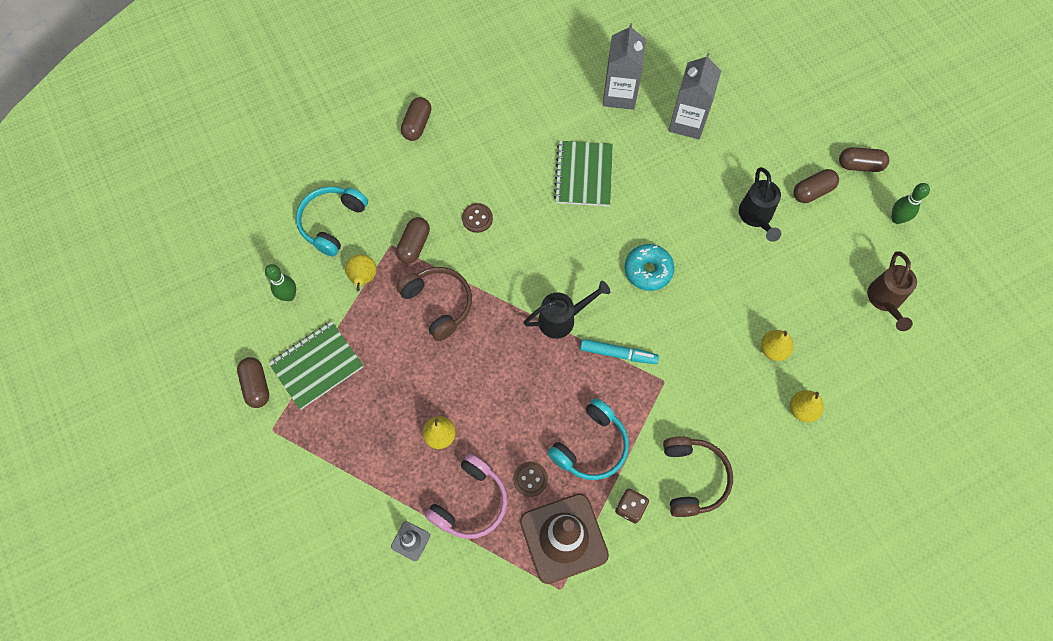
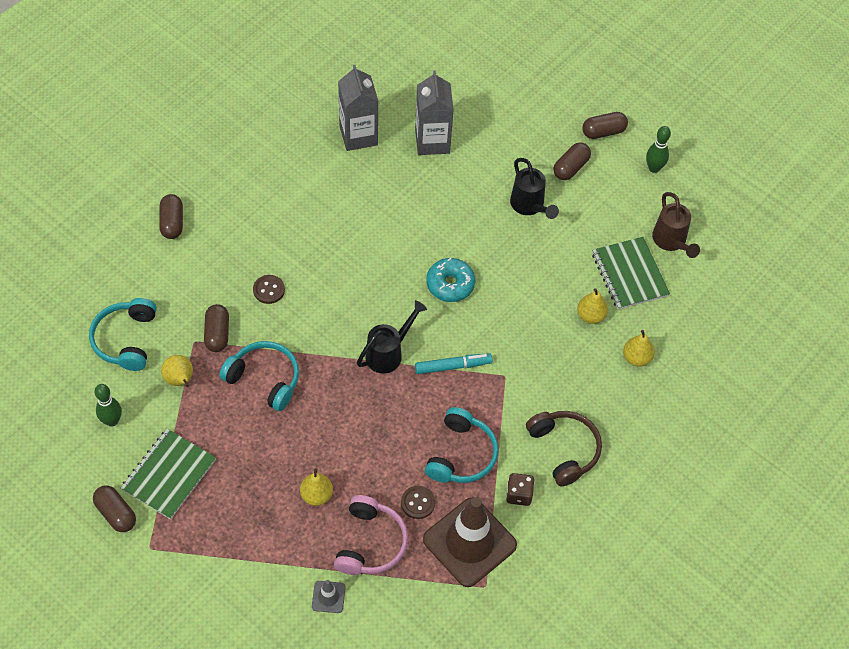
camera: 25 degrees left, 10 degrees down
(438, 304) = (264, 379): brown headphones -> turquoise headphones
(583, 175) = (354, 218): green notebook -> green notebook (629, 274)

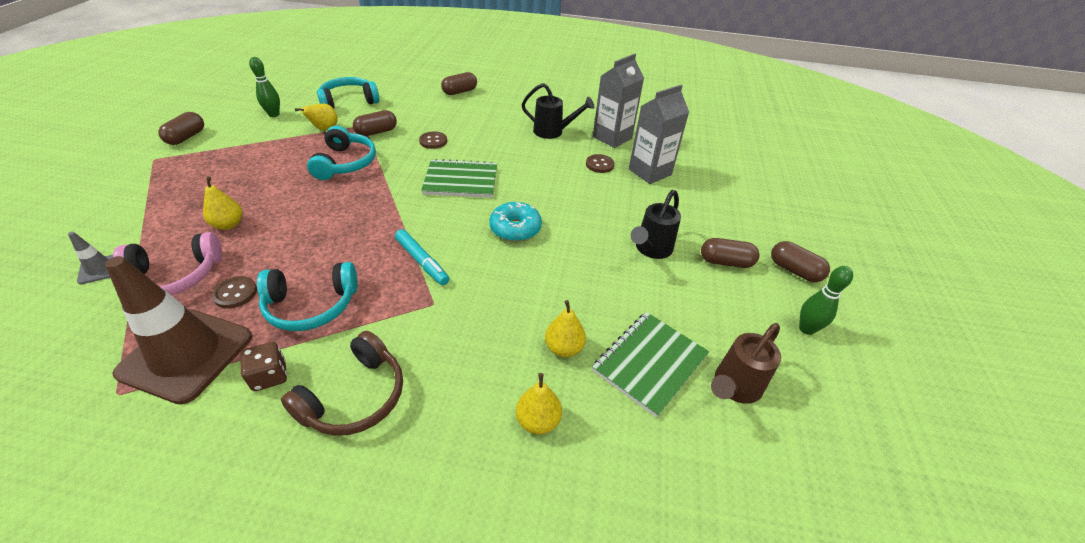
camera: 60 degrees right, 15 degrees down
(169, 475) = (230, 148): green notebook -> green notebook (461, 180)
(388, 353) = (411, 217): black watering can -> black watering can (553, 132)
(397, 173) = (599, 165): none -> brown button

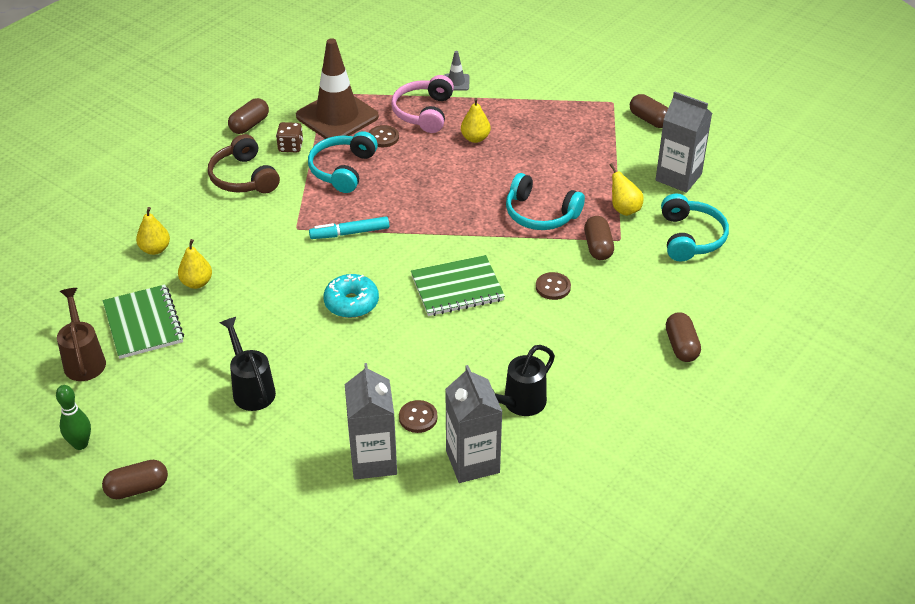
camera: 120 degrees right, 0 degrees up
(274, 114) = (678, 177): green bowling pin -> grey carton
(461, 180) = (457, 288): green notebook -> green notebook turned 45 degrees clockwise
(725, 262) = (191, 438): brown capsule -> brown capsule (249, 125)

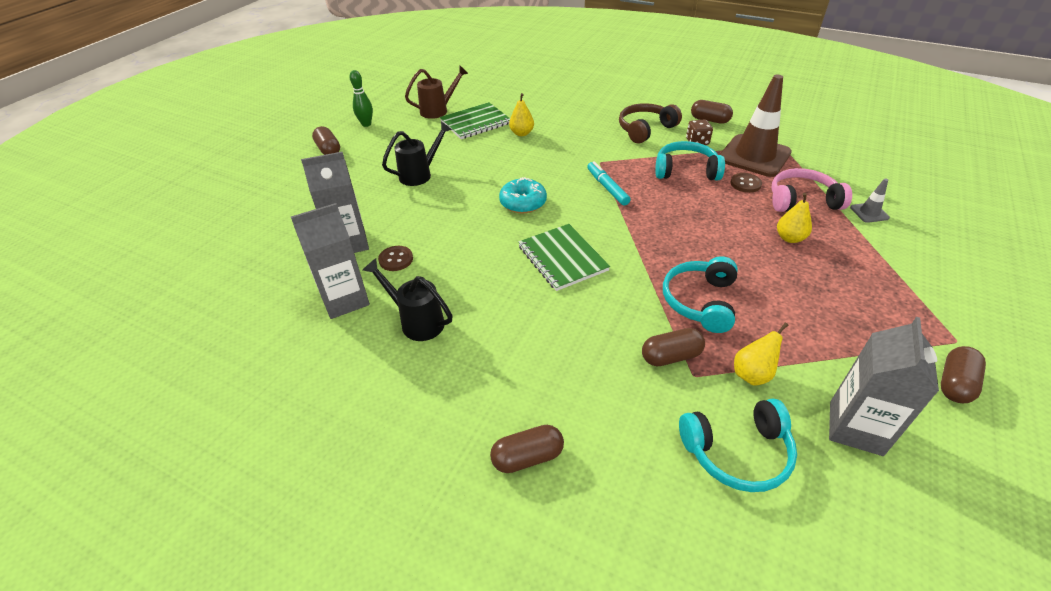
camera: 80 degrees right, 0 degrees up
(155, 249) = (549, 112): yellow pear -> none
(553, 287) = (588, 325): brown button -> none

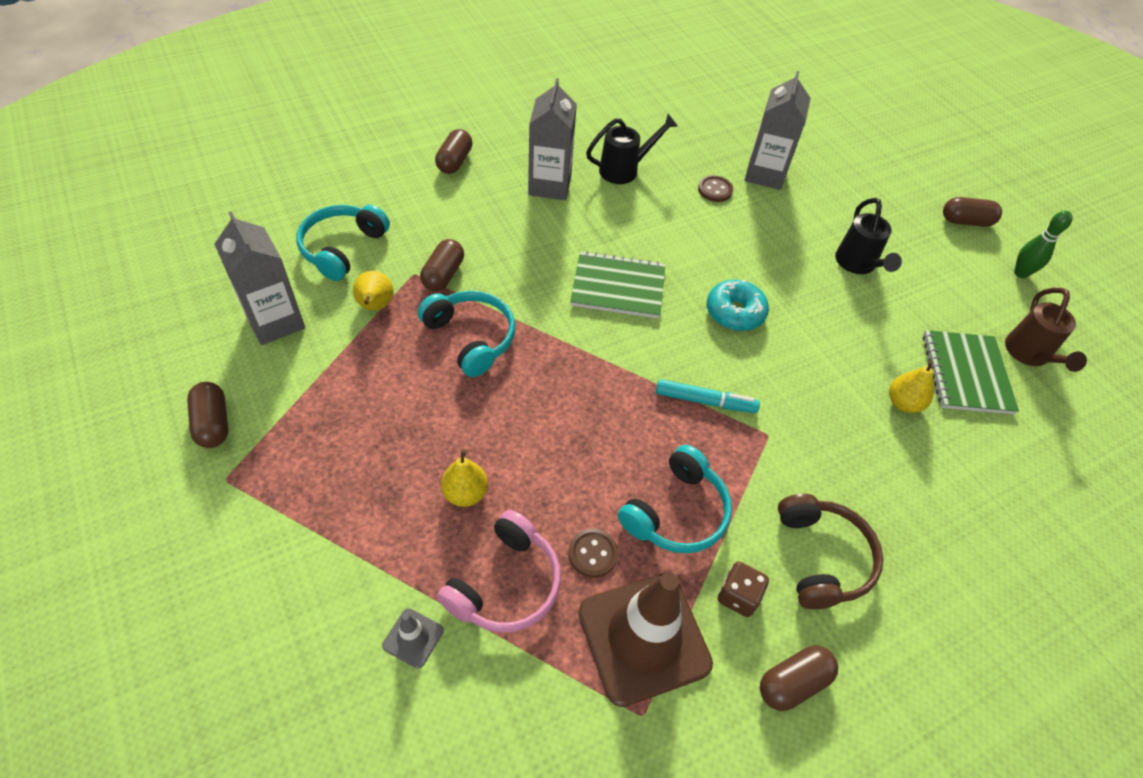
camera: 120 degrees right, 10 degrees up
(345, 300) = (686, 147): grey carton -> grey carton (549, 185)

